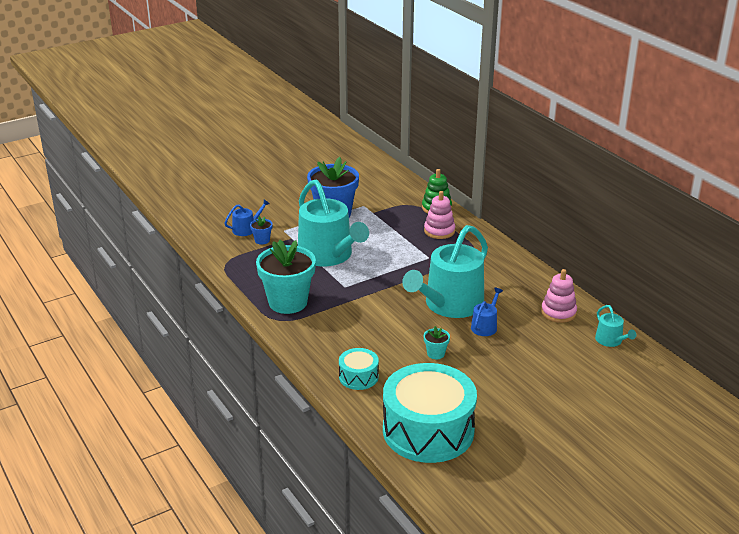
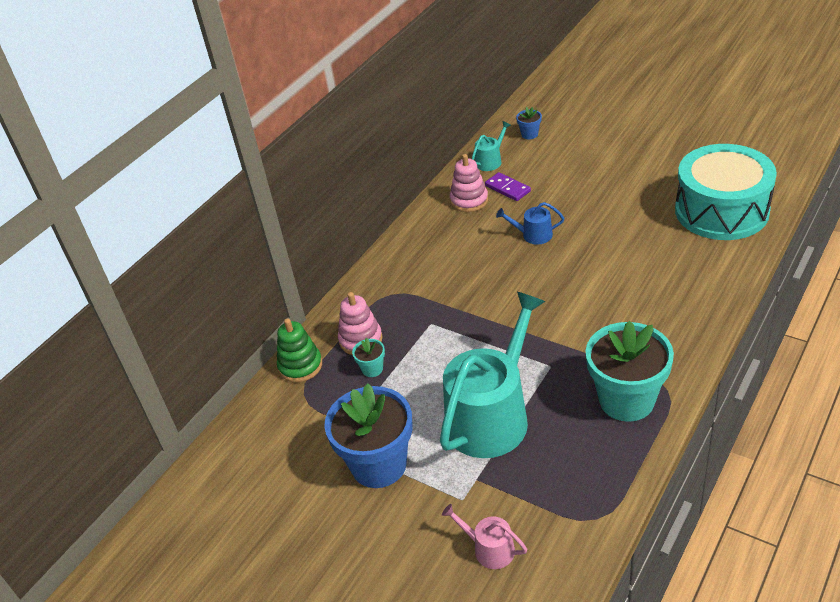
camera: 110 degrees left, 10 degrees up
(246, 229) = (489, 549): blue watering can -> pink watering can
(262, 240) = (507, 510): blue flower pot -> blue flower pot (529, 134)
(358, 377) = (697, 281): turquoise drum -> none
(436, 354) = (609, 248): turquoise flower pot -> turquoise flower pot (372, 369)
(449, 305) = (516, 271): turquoise watering can -> none
(560, 335) = (507, 188): none -> purple domino

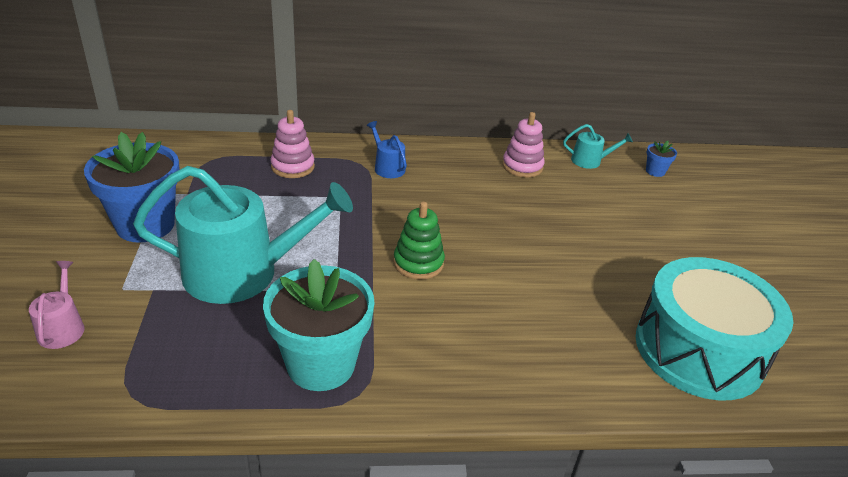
camera: 45 degrees right, 5 degrees down
(300, 366) = (241, 148): green stacking toy -> green stacking toy (418, 263)
(372, 369) = (261, 184): turquoise flower pot -> none
(507, 188) = (563, 183): purple domino -> none
(533, 235) = (513, 219): blue watering can -> blue watering can (387, 167)

